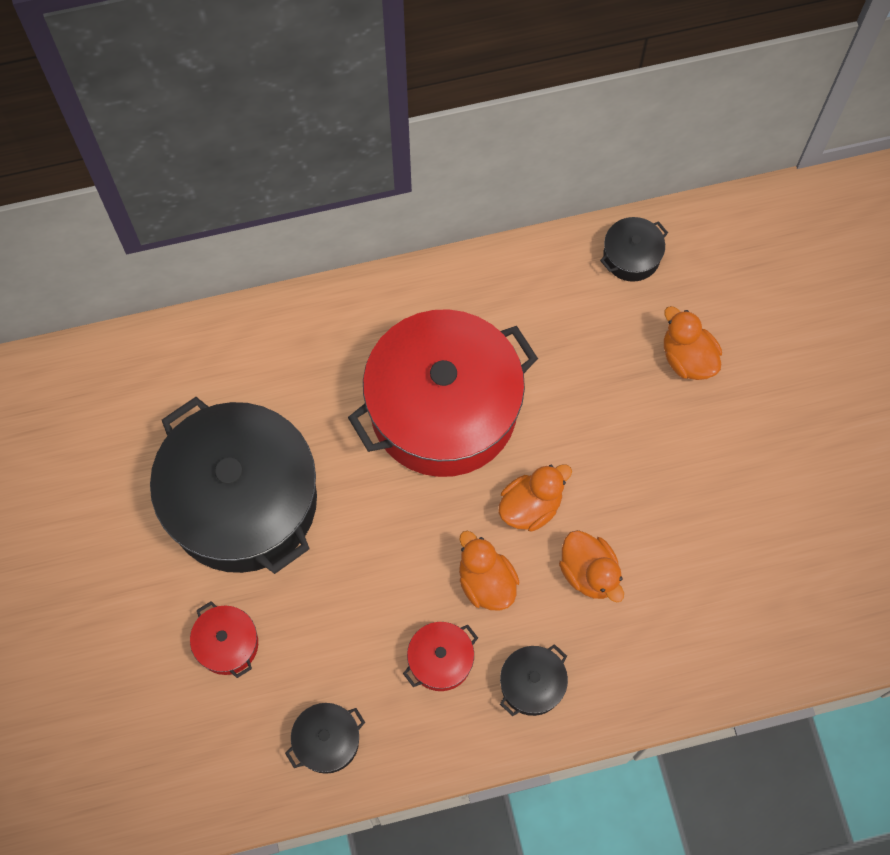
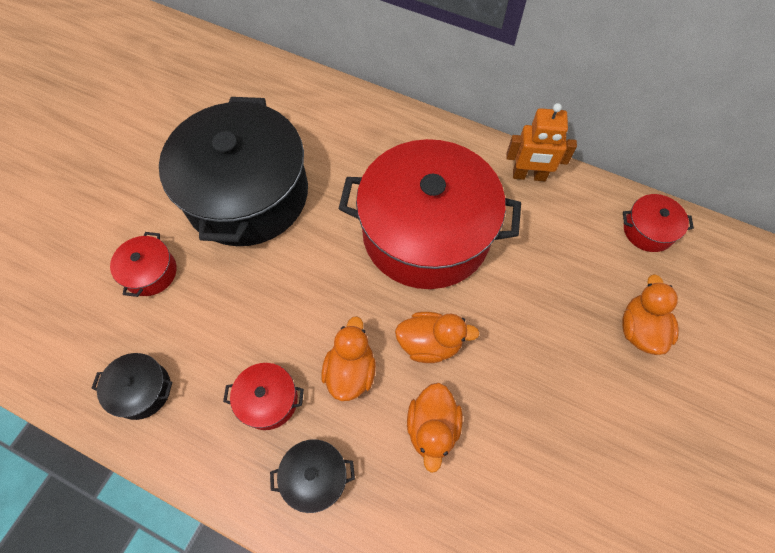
camera: 40 degrees right, 5 degrees down
(489, 279) = (529, 176): none -> orange robot
(631, 256) = (648, 230): black pot -> red pot

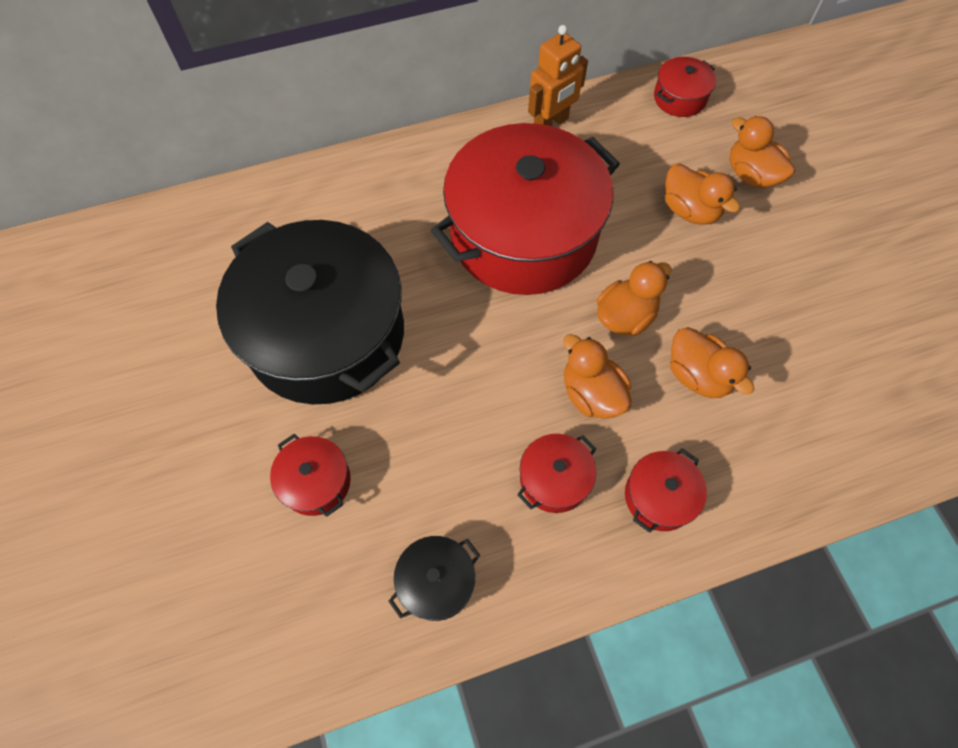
camera: 45 degrees left, 0 degrees up
(315, 477) = (659, 496): black pot -> red pot
(561, 314) = (690, 210): none -> orange duck

